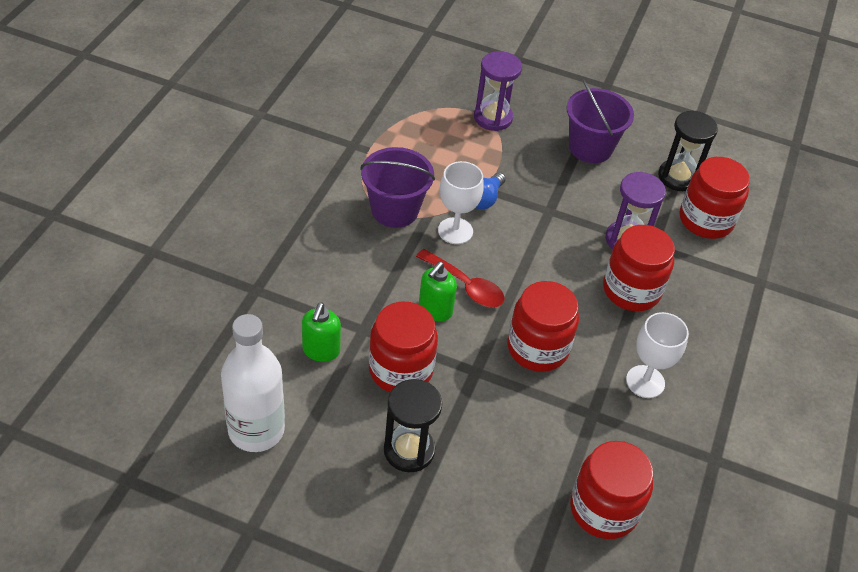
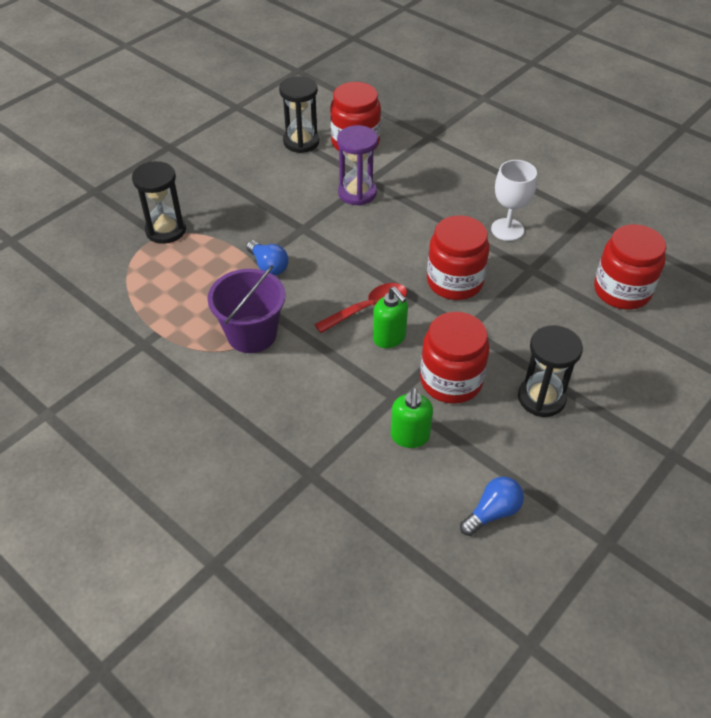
camera: 65 degrees left, 0 degrees up
(256, 430) = (492, 512): white bottle -> blue light bulb
(321, 350) = (410, 436): green soap dispenser -> green soap dispenser turned 60 degrees clockwise
(455, 231) = (299, 297): white goblet -> none
(493, 118) = (166, 230): purple hourglass -> black hourglass
(590, 147) = (240, 180): purple bucket -> none
(631, 290) = (412, 207): red jar -> none

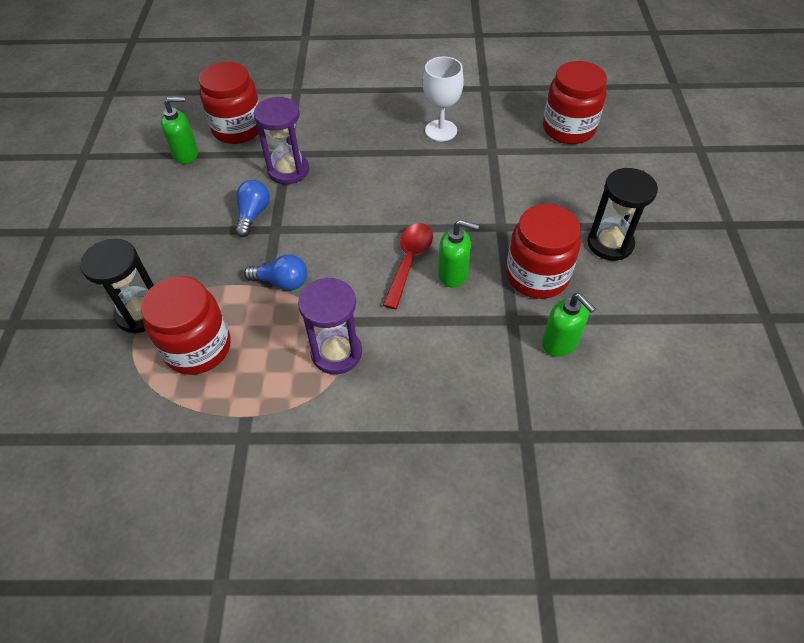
camera: 40 degrees left, 5 degrees up
(251, 334) = (336, 353): purple bucket -> purple hourglass
(301, 142) = (186, 154): black hourglass -> green soap dispenser
(454, 282) = (450, 195): red jar -> red jar (198, 348)
(492, 512) = (680, 356): blue light bulb -> blue light bulb (253, 214)

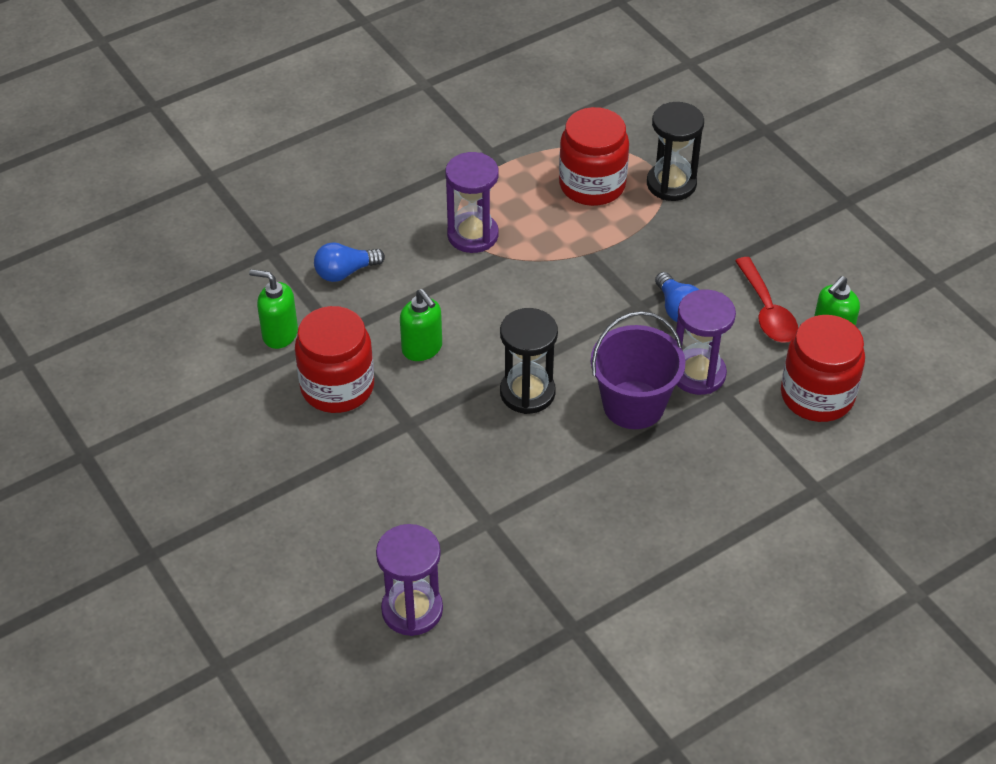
camera: 145 degrees right, 5 degrees down
(282, 282) = (578, 264): blue light bulb -> blue light bulb (345, 272)
(346, 171) = (633, 405): none -> purple bucket
(409, 261) = (476, 340): red spoon -> red spoon (767, 311)
(441, 130) = (574, 520): white goblet -> none
(453, 274) = (422, 348): green soap dispenser -> green soap dispenser turned 105 degrees counterclockwise
(568, 129) = (412, 610): red jar -> purple hourglass
(610, 243) = (278, 461): black hourglass -> black hourglass (527, 393)

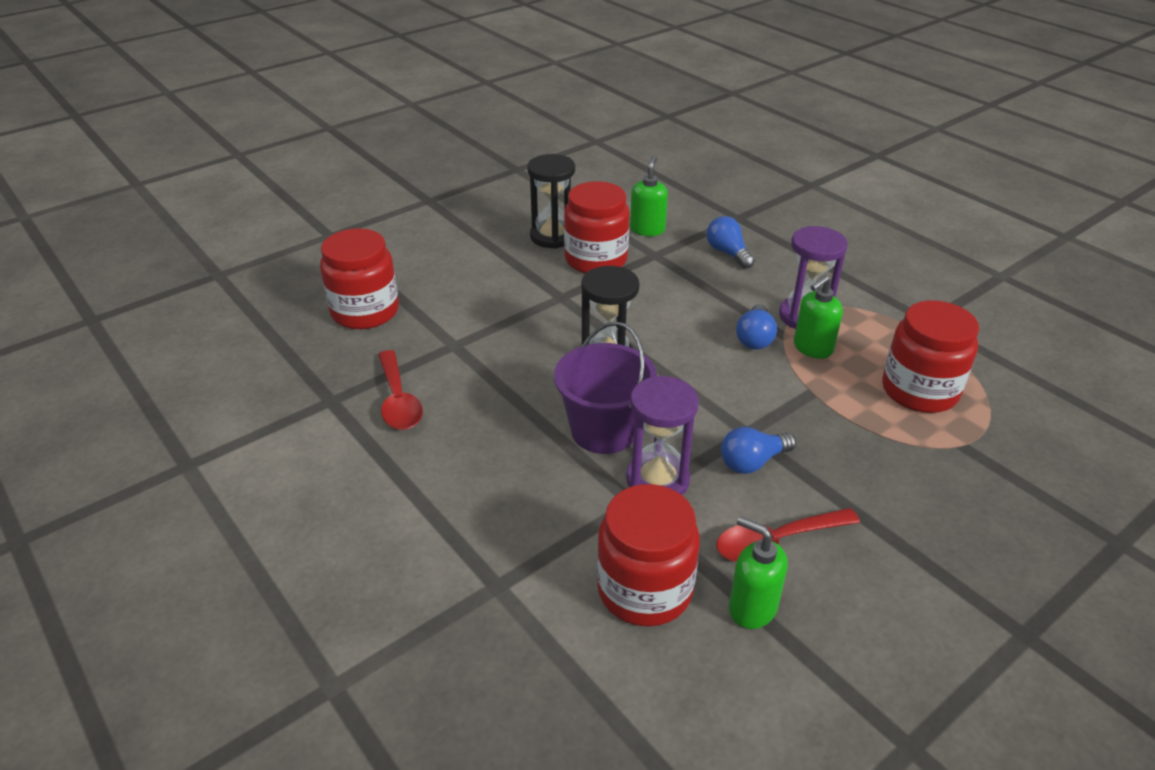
camera: 85 degrees right, 10 degrees down
(412, 610) = (365, 312): purple hourglass -> red jar
(422, 348) = (649, 298): green soap dispenser -> green soap dispenser (812, 348)
(504, 277) = (755, 338): none -> blue light bulb
(579, 568) = (398, 400): none -> red spoon
(671, 184) = (957, 453): black hourglass -> black hourglass (552, 236)

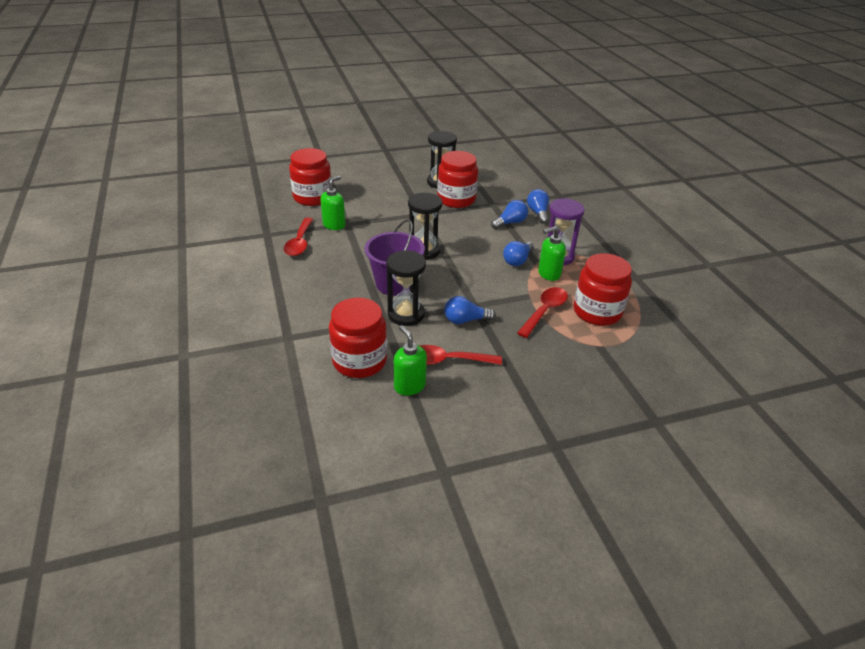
camera: 20 degrees right, 0 degrees up
(647, 229) = (499, 190): green soap dispenser -> green soap dispenser (334, 225)
(657, 480) = (406, 314): purple hourglass -> black hourglass
(701, 279) = (510, 223): none -> blue light bulb
(851, 411) = (544, 311): none -> red spoon

